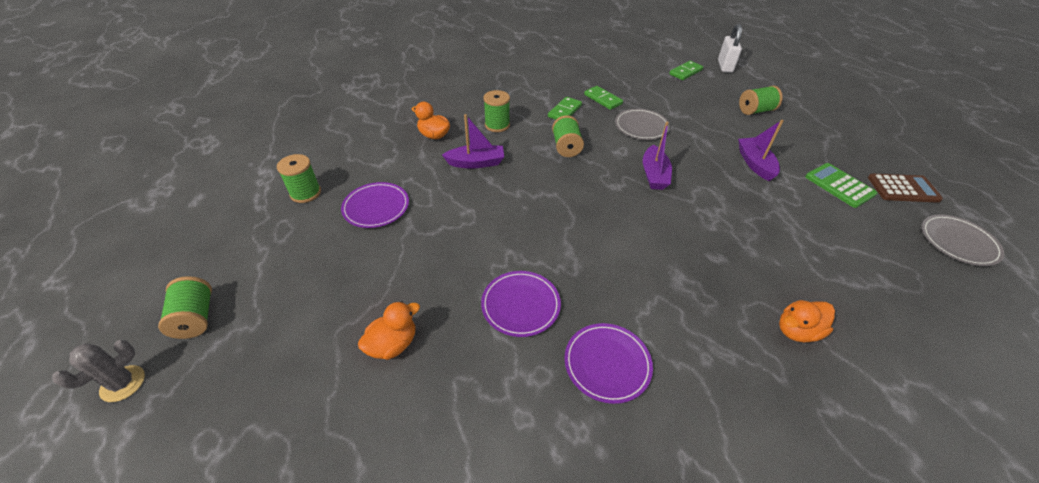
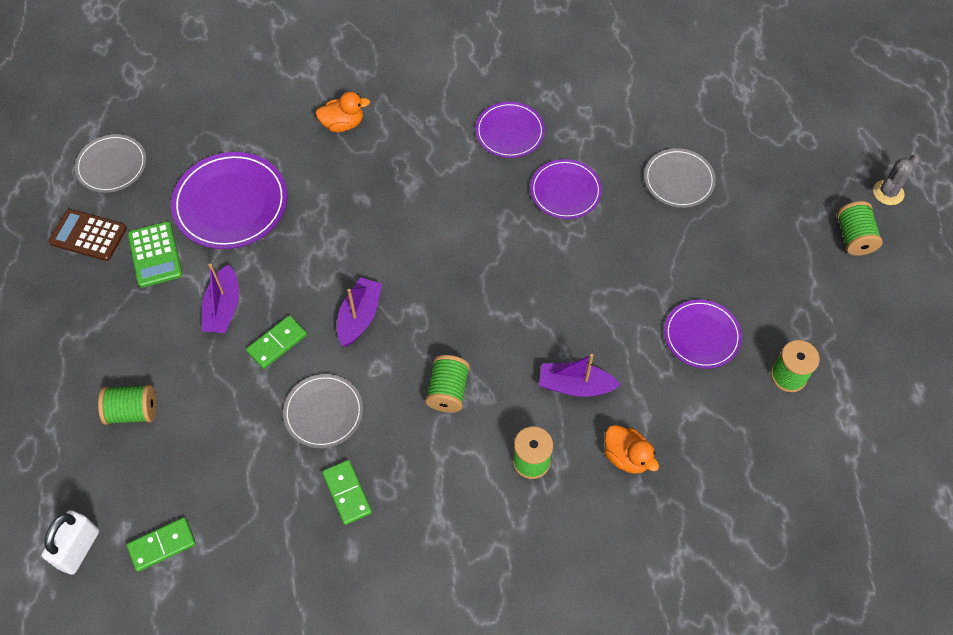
camera: 165 degrees left, 15 degrees up
(393, 344) = (679, 180): orange duck -> grey plate
(565, 111) = (419, 474): green domino -> green domino (277, 343)
(824, 231) = (230, 203): none -> purple plate

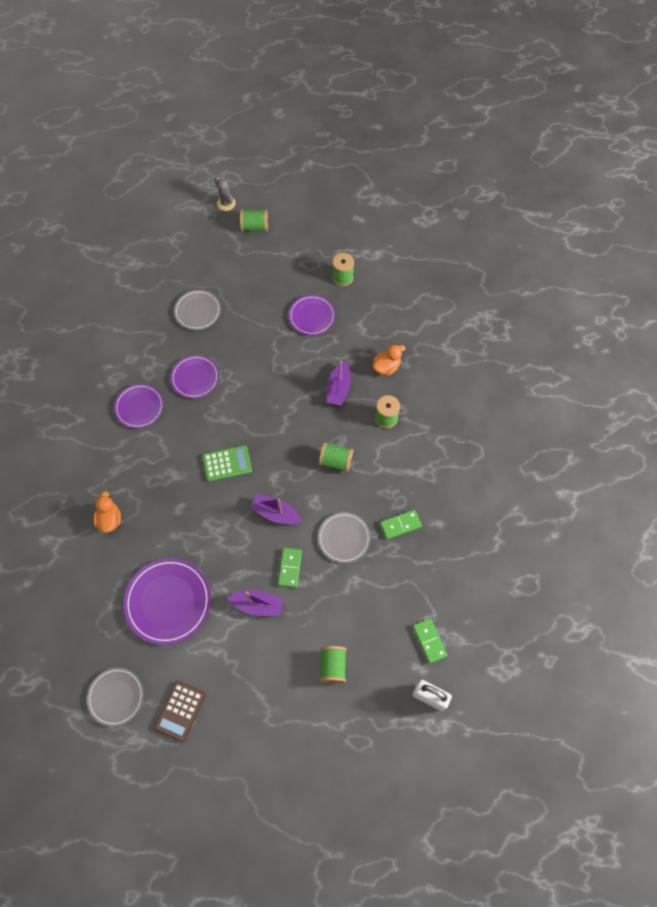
camera: 85 degrees left, 5 degrees up
(155, 255) = (205, 657): green calculator -> green calculator (227, 463)
(277, 343) = (290, 568): green domino -> green domino turned 45 degrees clockwise

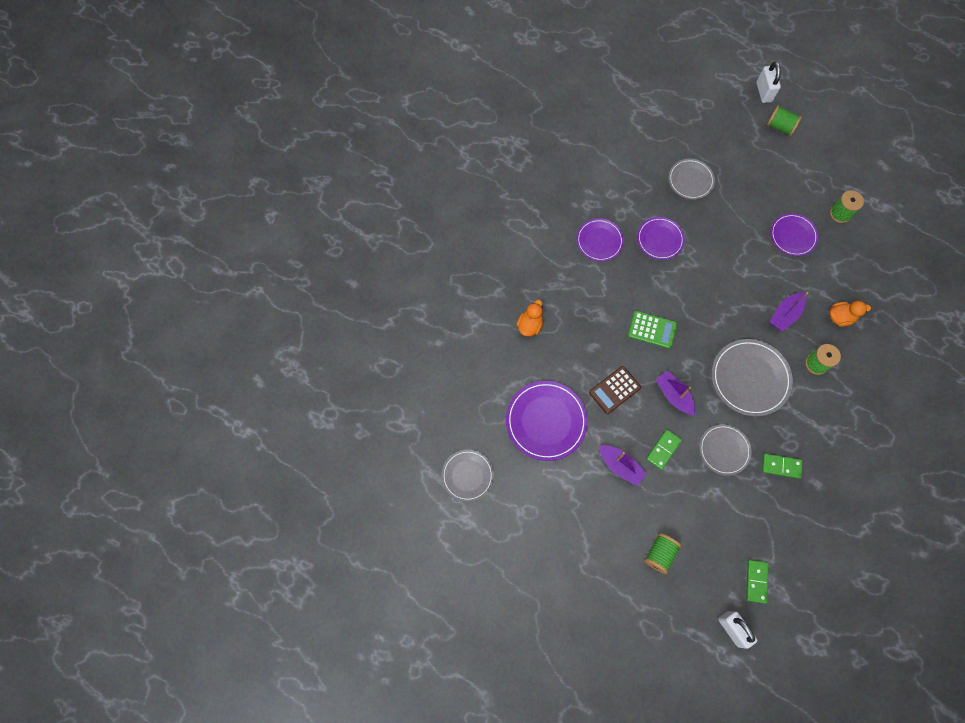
camera: 30 degrees right, 5 degrees up
(180, 711) = (514, 517): brown calculator -> brown calculator (614, 390)
(226, 203) = (764, 92): grey cactus -> white padlock
(335, 461) = (750, 378): green spool -> grey plate

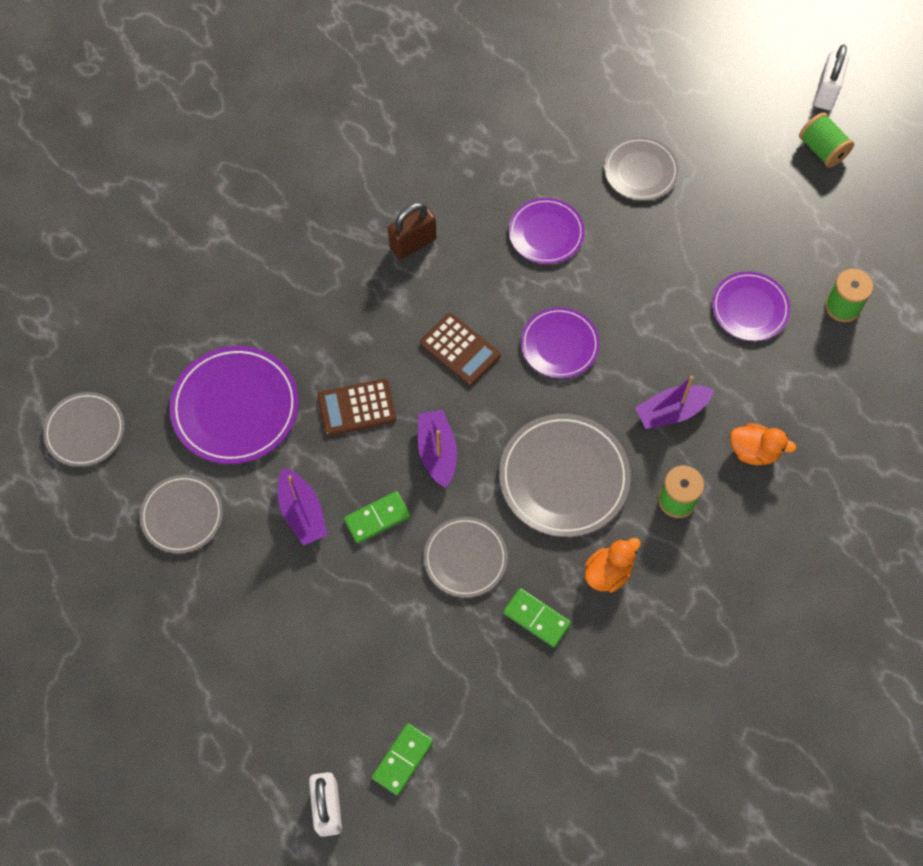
camera: 25 degrees right, 5 degrees down
(530, 325) = (290, 271): orange duck -> orange duck (608, 573)
(553, 499) = (182, 515): none -> grey plate
(590, 278) = (413, 243): none -> brown padlock
(599, 241) = (457, 200): purple plate -> purple plate (559, 344)
(652, 329) = (460, 349): green calculator -> brown calculator
(660, 554) = (286, 656): green spool -> none

